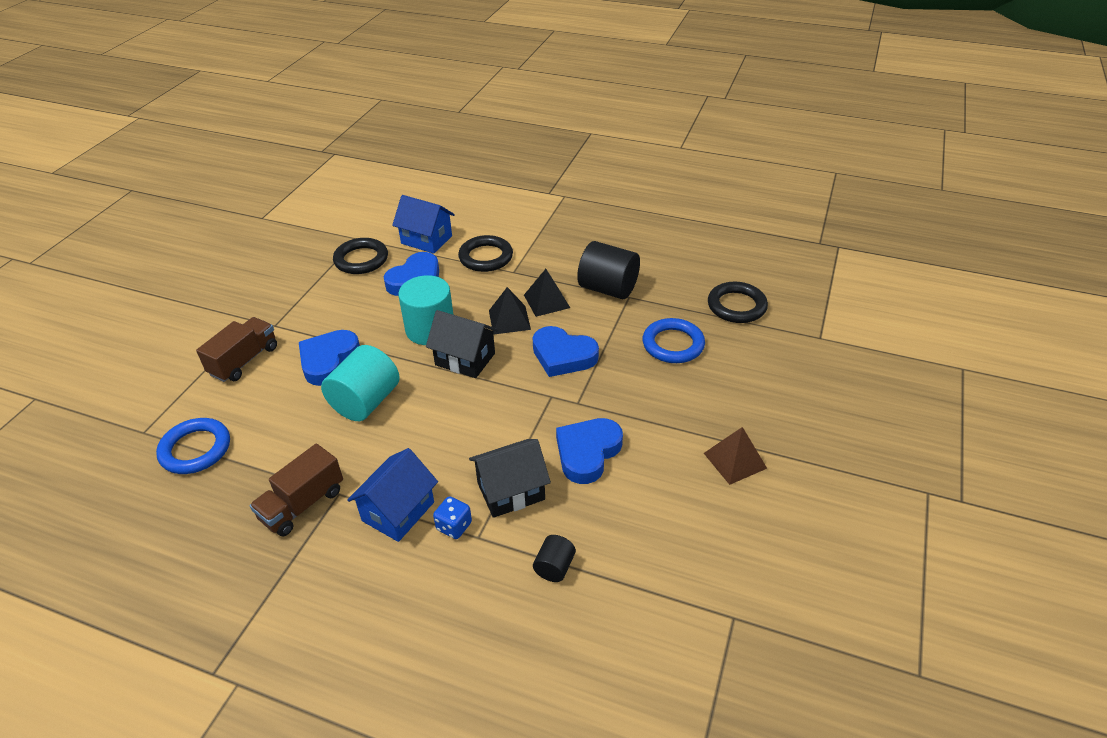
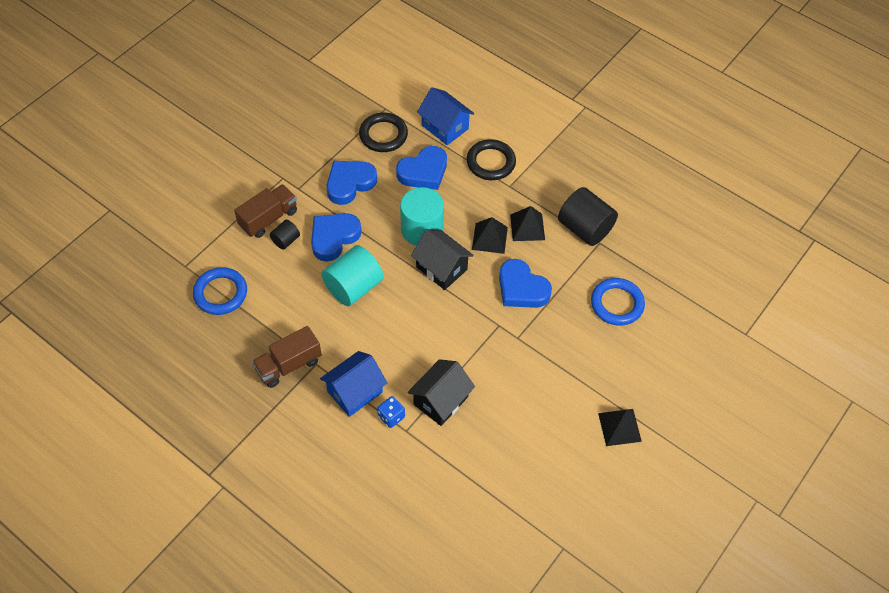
camera: 15 degrees right, 15 degrees up
(511, 491) = (440, 400): black house -> black house turned 45 degrees counterclockwise
(554, 567) = (452, 471): black cylinder -> black cylinder (286, 240)
(587, 453) = (509, 385): blue heart -> blue heart (350, 184)
(734, 460) = (619, 427): brown pyramid -> black pyramid
(736, 306) = (689, 280): black ring -> none

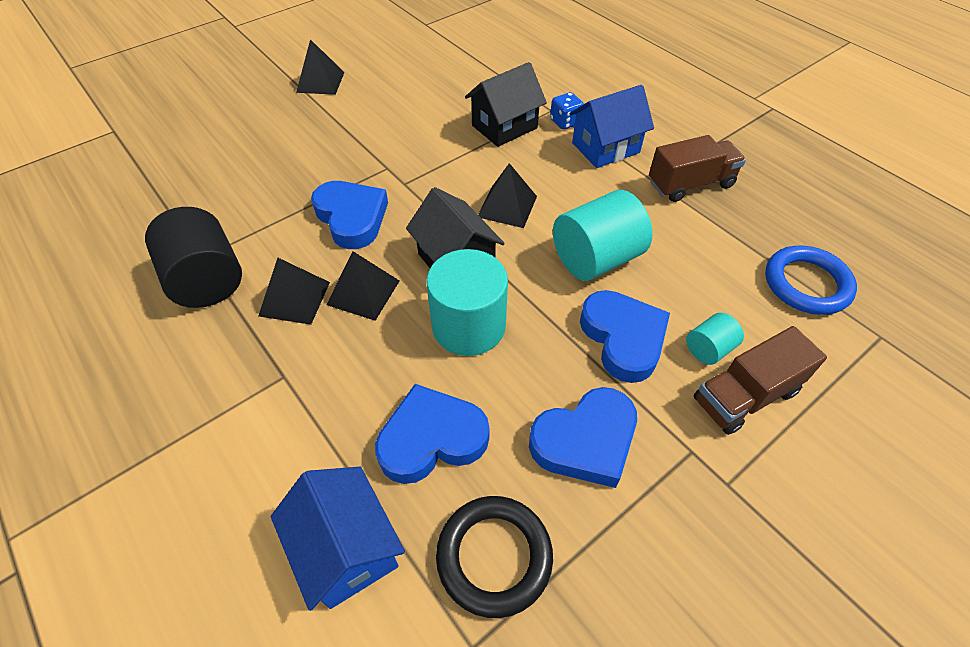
camera: 165 degrees left, 5 degrees down
(286, 240) = (708, 349): black cylinder -> turquoise cylinder
(334, 238) = (623, 338): blue heart -> blue heart turned 75 degrees counterclockwise
(419, 318) = (507, 206): none -> black pyramid
(491, 162) = (292, 433): black ring -> none
(617, 304) = (238, 181): blue ring -> none

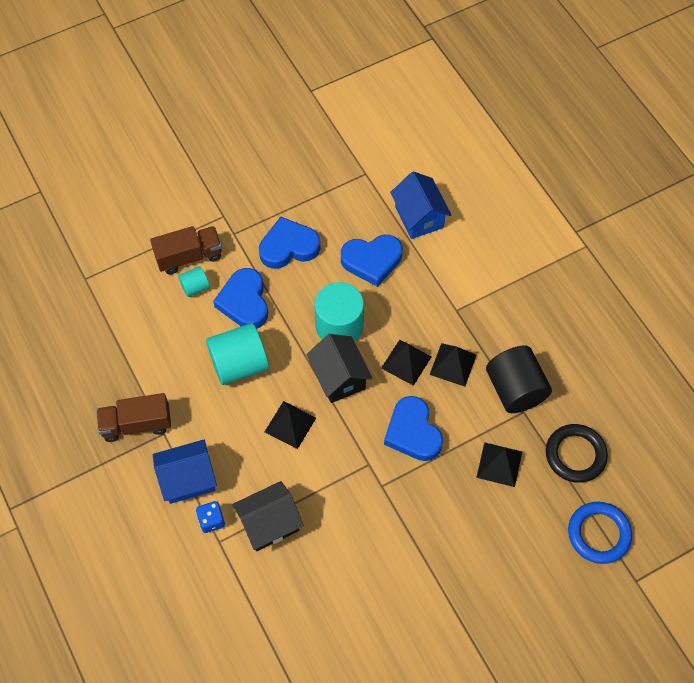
camera: 170 degrees left, 10 degrees up
(320, 82) = (442, 629): black pyramid -> black pyramid (499, 464)
(494, 556) = (349, 203): black ring -> black ring (575, 455)
(806, 284) = (106, 321): blue ring -> blue ring (598, 534)

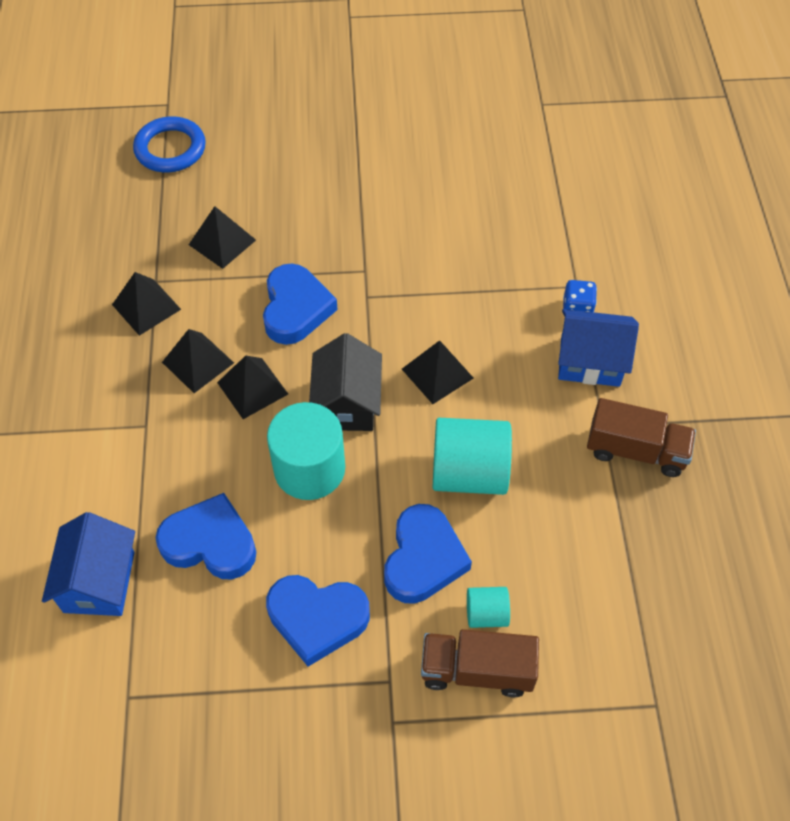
camera: 155 degrees left, 5 degrees down
(269, 523) = (511, 282): black house -> none
(515, 389) = (146, 306): black cylinder -> black pyramid
(575, 455) = (135, 220): black ring -> none

